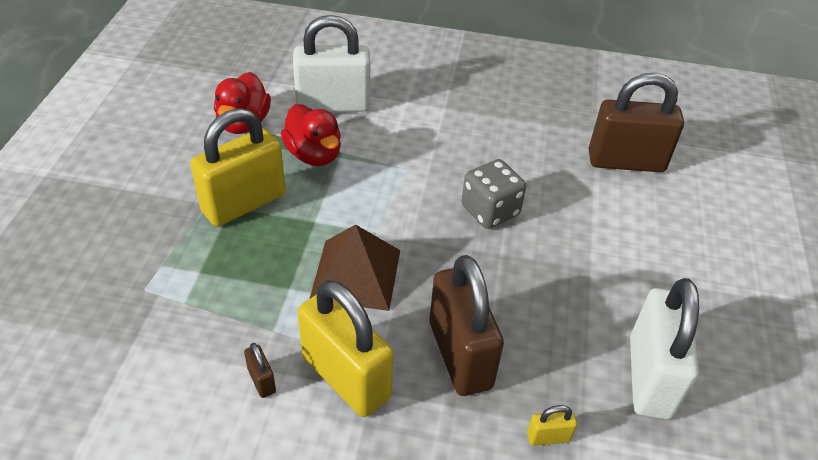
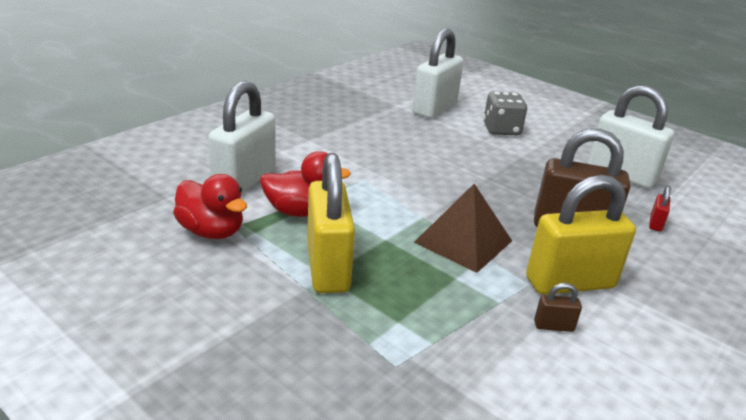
camera: 60 degrees left, 15 degrees down
(490, 210) = (440, 166): grey dice -> grey dice (501, 129)
(548, 437) = (655, 223): yellow padlock -> red padlock
(626, 162) = (434, 109): brown padlock -> white padlock

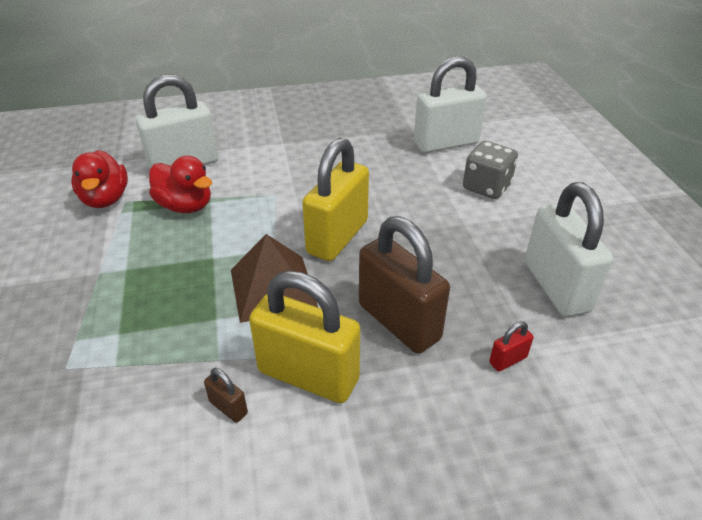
camera: 40 degrees right, 10 degrees up
(328, 267) = (137, 262): yellow padlock -> yellow padlock (337, 237)

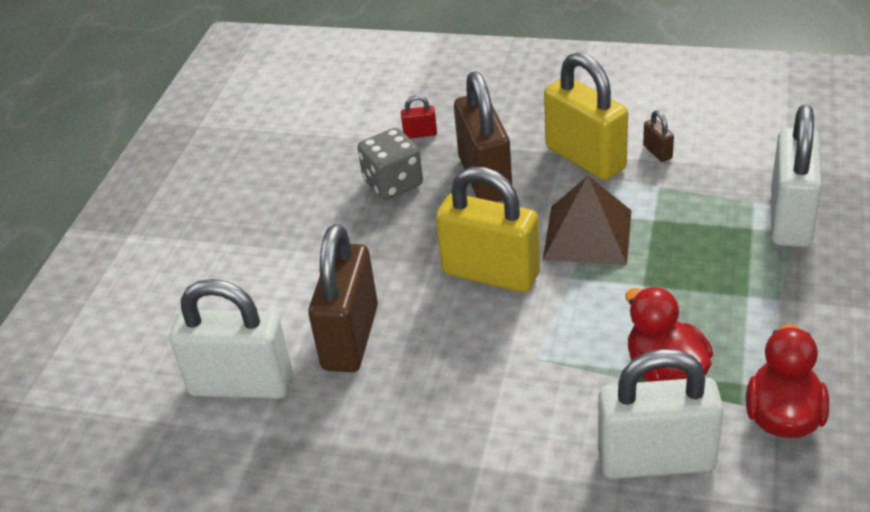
camera: 150 degrees left, 0 degrees up
(337, 237) = (490, 273): yellow padlock -> yellow padlock turned 60 degrees clockwise
(405, 177) = (350, 338): none -> brown padlock
(486, 187) = (266, 294): grey dice -> grey dice (393, 183)
(556, 286) = (321, 173): white padlock -> white padlock (790, 218)

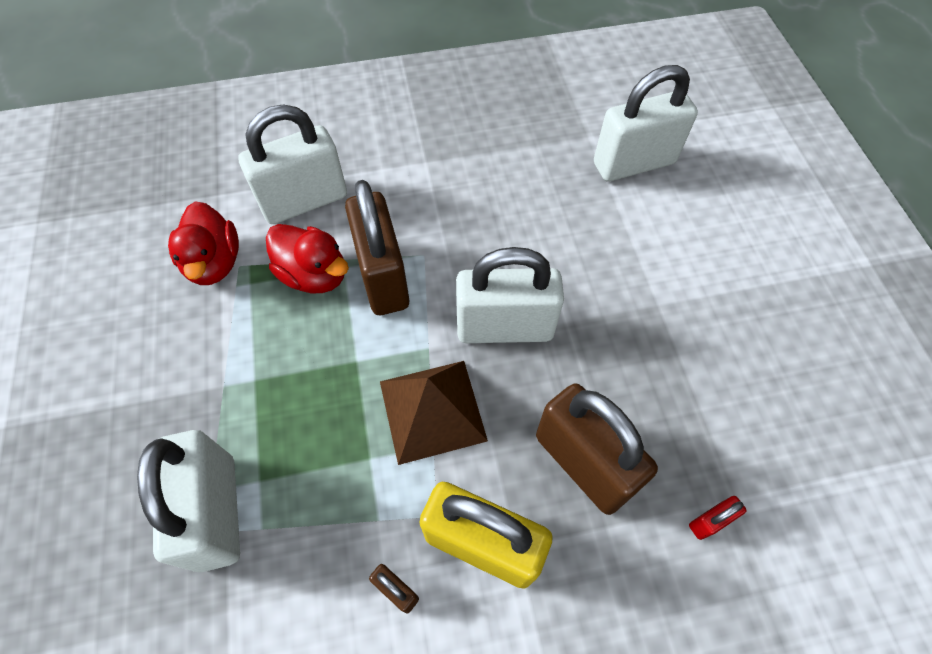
camera: 150 degrees right, 20 degrees up
(350, 338) = (583, 225): brown padlock -> brown padlock (383, 277)
(393, 183) = (678, 419): grey dice -> none
(490, 273) = (504, 328): yellow padlock -> white padlock

